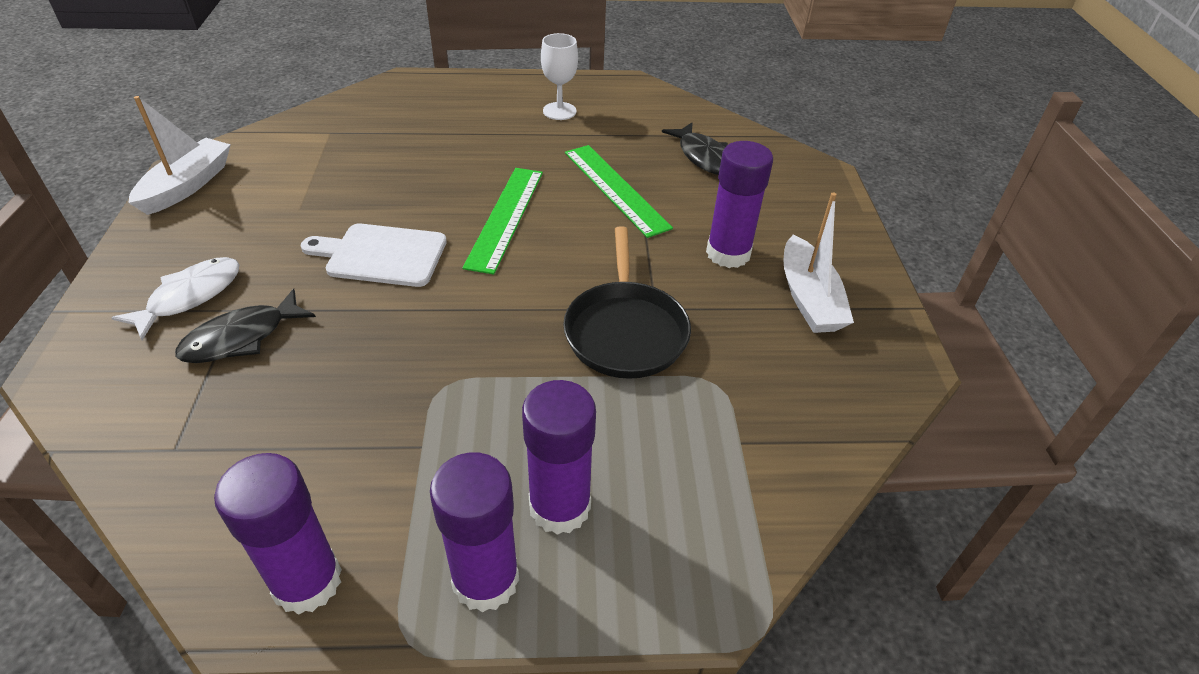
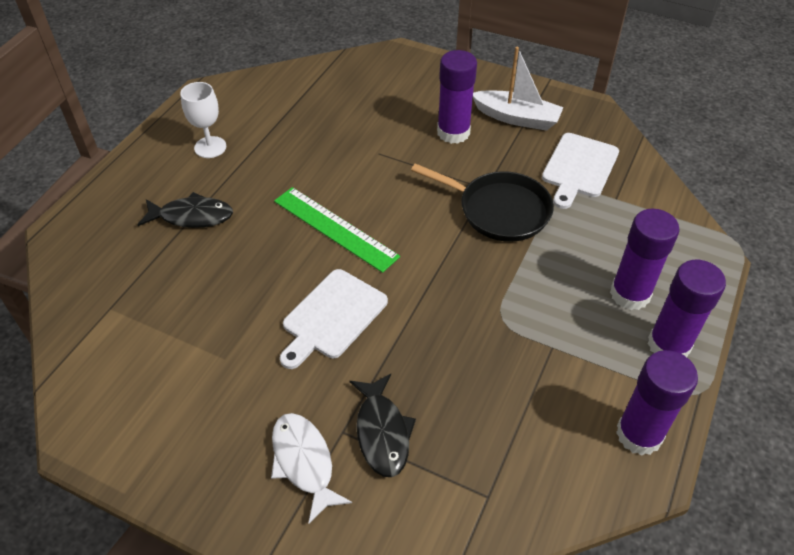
camera: 60 degrees left, 5 degrees up
(187, 185) = (116, 441): white boat -> none
(615, 189) = (343, 156): green ruler -> none
(703, 157) = (338, 97): black fish -> black fish (192, 216)
(768, 385) = (579, 168): none -> white cutting board

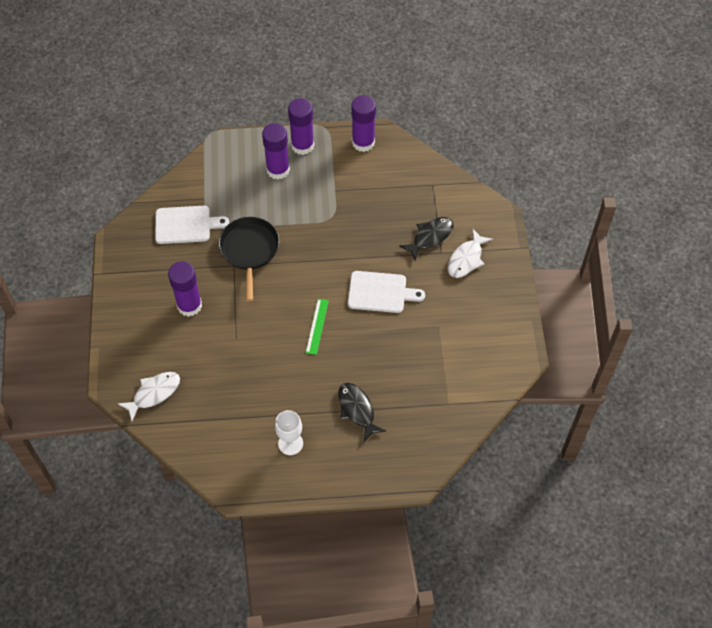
camera: 120 degrees left, 10 degrees up
(335, 228) = (317, 326): green ruler -> green ruler, size x0.62
(362, 75) = (154, 393): none -> white fish
(517, 118) = (152, 276): white boat -> none

